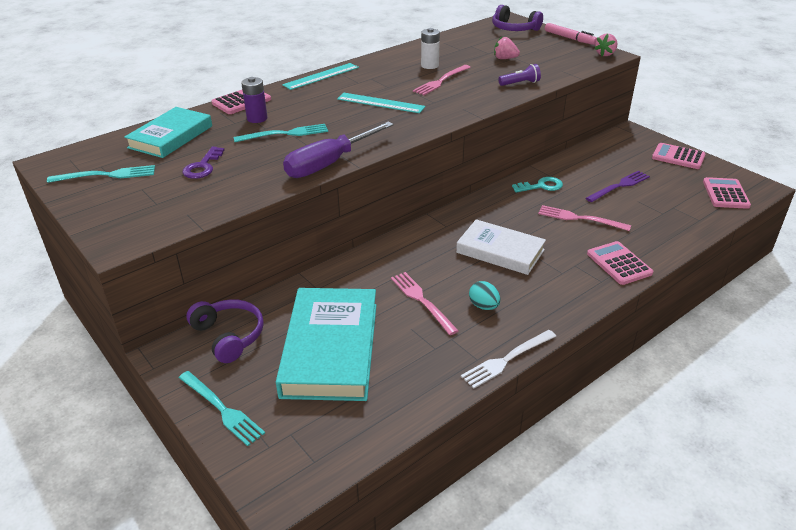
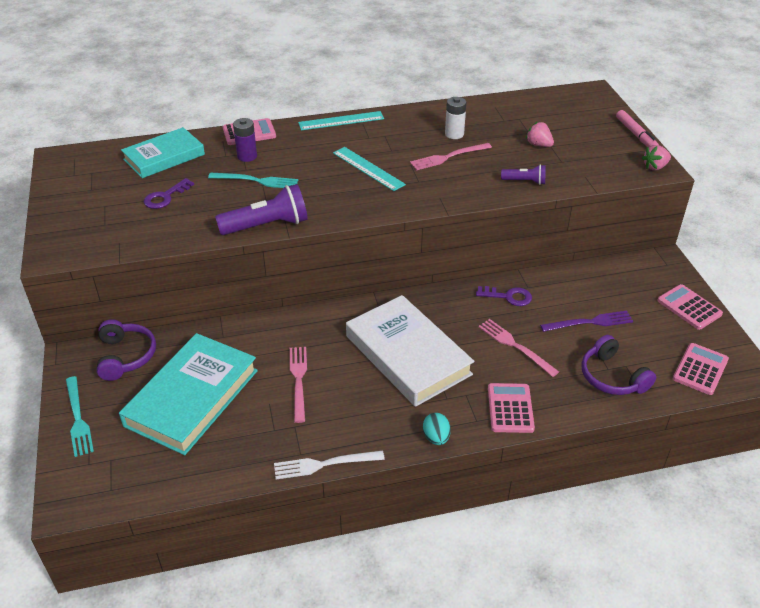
camera: 25 degrees right, 5 degrees up
(107, 175) = (89, 183): turquoise fork -> none
(329, 164) = (267, 225): purple screwdriver -> purple flashlight
(483, 306) = (347, 405): turquoise egg -> turquoise egg (436, 437)
(500, 251) = (407, 355): white book -> white book, size x1.51
(514, 29) = (586, 106): purple headphones -> purple headphones (612, 377)
(541, 186) = (508, 297): turquoise key -> purple key

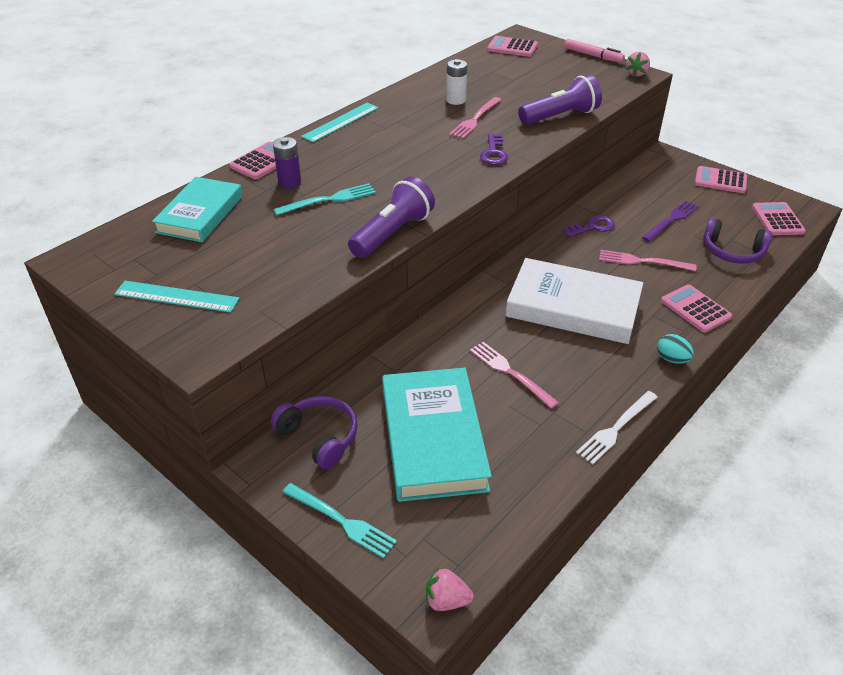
camera: 35 degrees left, 0 degrees up
(165, 197) = (253, 249): purple key -> purple key (494, 153)
(368, 168) = (419, 152): turquoise ruler -> turquoise ruler (176, 296)
(525, 181) = (560, 116): purple flashlight -> purple flashlight, size x1.86
(538, 145) = (533, 86): pink strawberry -> pink strawberry (446, 600)
(568, 101) = (512, 47): none -> pink calculator

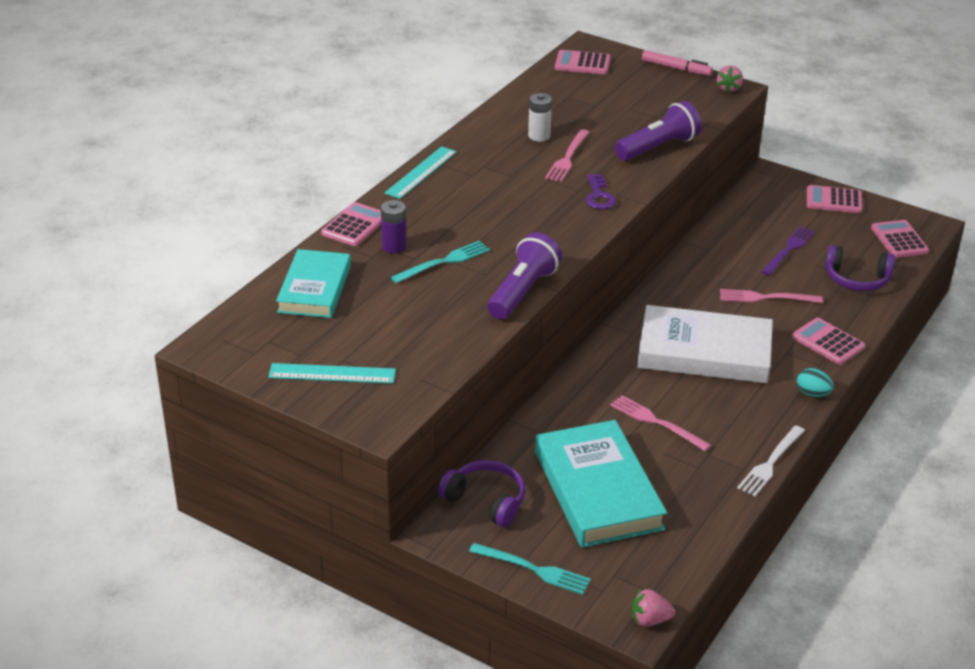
camera: 10 degrees left, 5 degrees down
(593, 227) = (706, 265): purple key -> none

